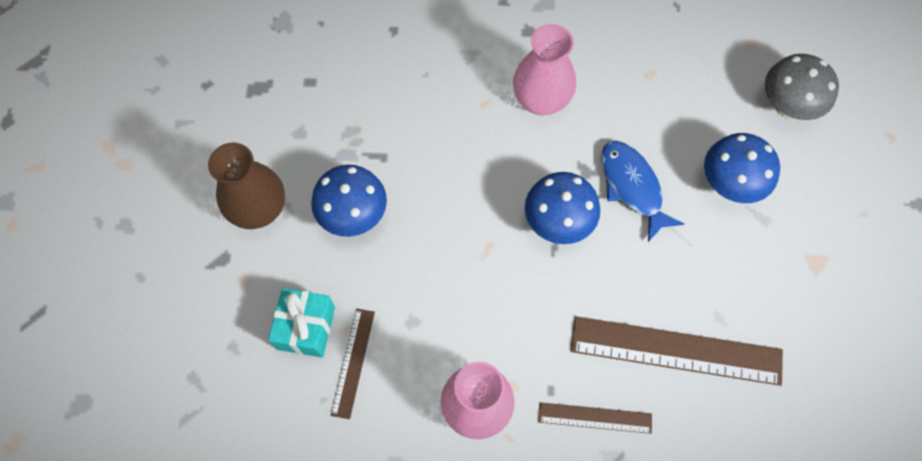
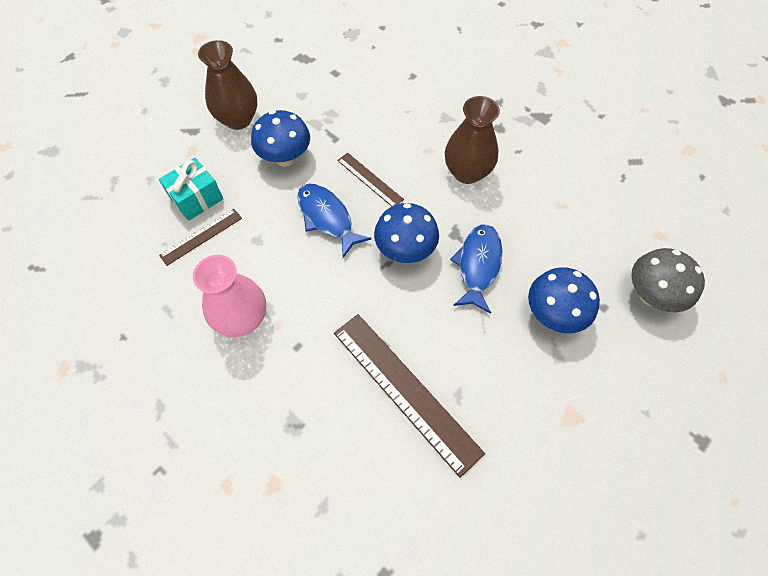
camera: 40 degrees right, 5 degrees down
(457, 246) = (327, 218): none -> blue fish
(541, 100) = (467, 172): pink vase -> brown vase
(595, 418) = (307, 387): brown ruler -> brown ruler (369, 179)

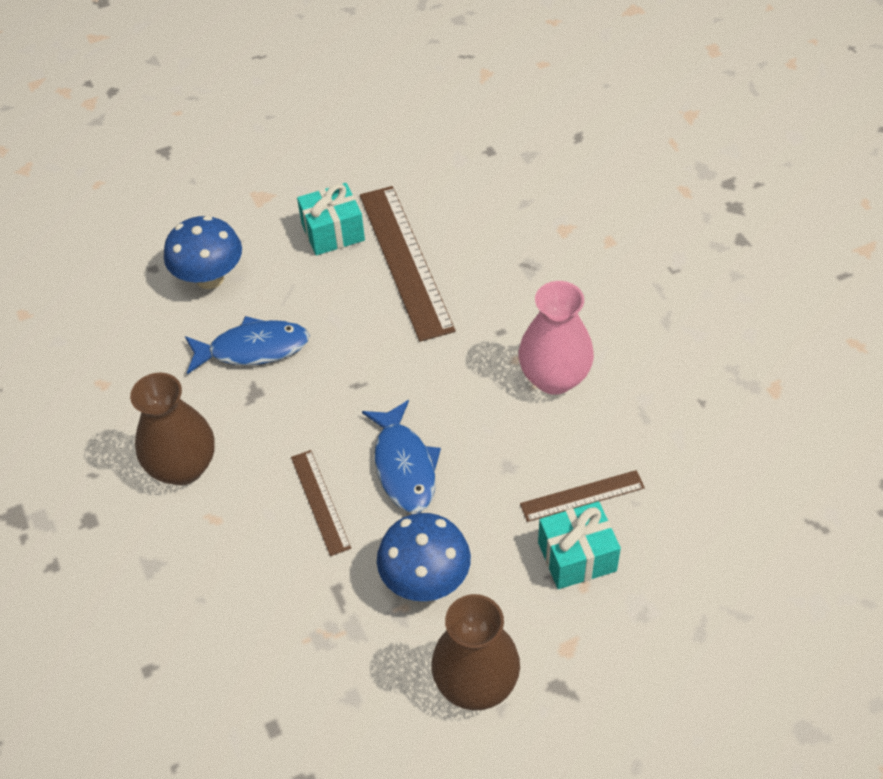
camera: 155 degrees left, 10 degrees down
(405, 250) = (327, 393): blue mushroom -> none
(478, 265) = (253, 349): blue fish -> blue fish turned 135 degrees counterclockwise
(484, 399) = (333, 232): none -> turquoise gift
(650, 295) = (94, 263): grey mushroom -> none

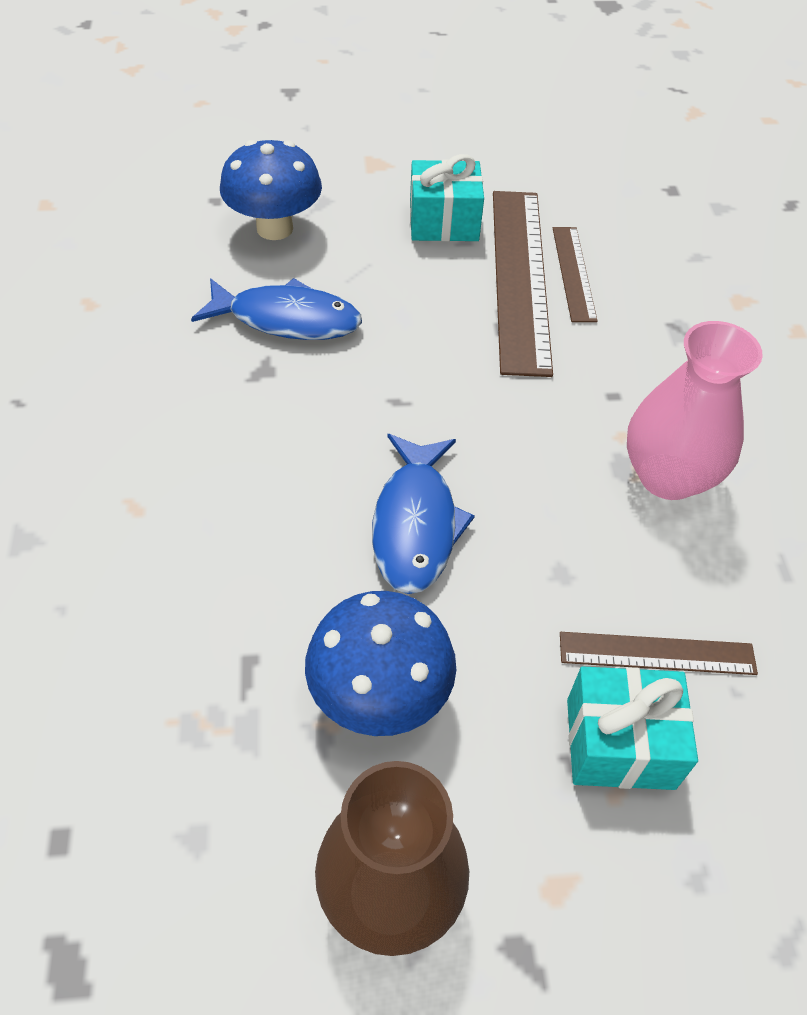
camera: 15 degrees right, 0 degrees up
(183, 467) = (130, 430): brown vase -> none
(320, 502) = (282, 533): brown ruler -> brown ruler (574, 273)

